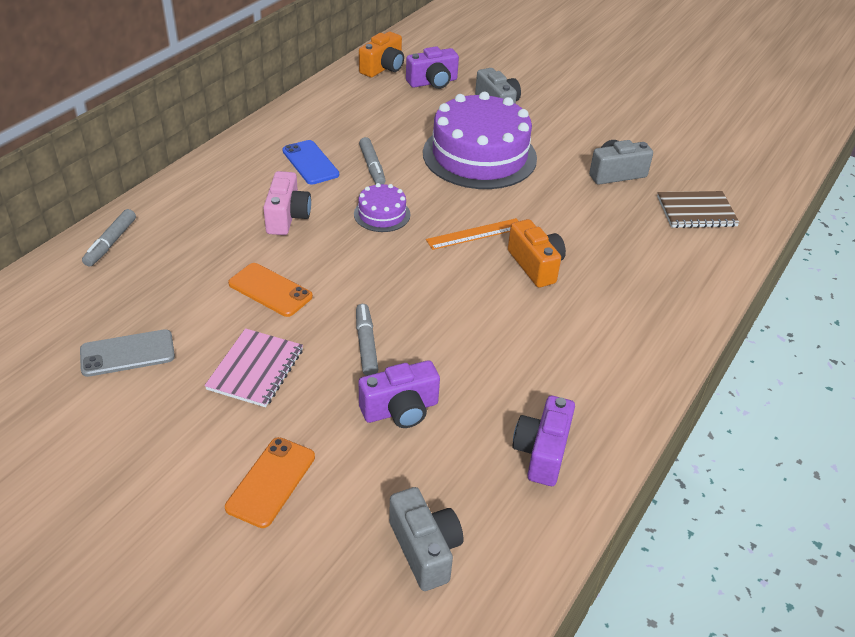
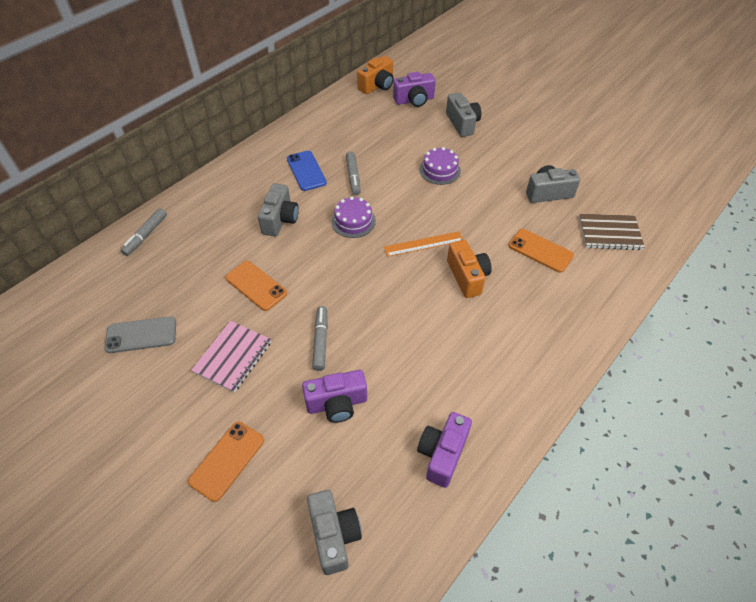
camera: 10 degrees right, 10 degrees up
(287, 217) = (280, 220): pink camera -> grey camera
(479, 155) = (440, 170): purple cake -> purple cake, size x0.45
(618, 233) = (540, 250): none -> orange phone

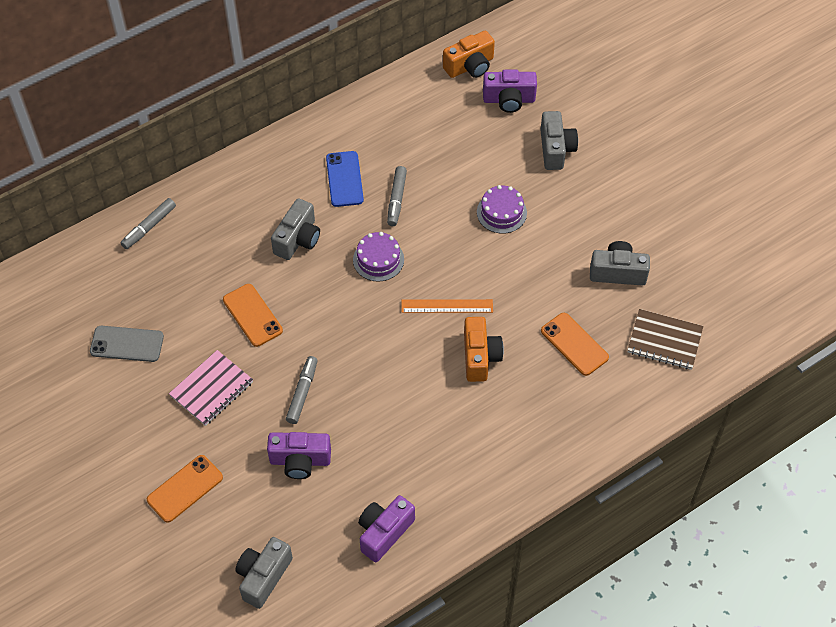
camera: 15 degrees right, 5 degrees up
(334, 535) = (263, 576): grey camera -> grey camera turned 150 degrees counterclockwise

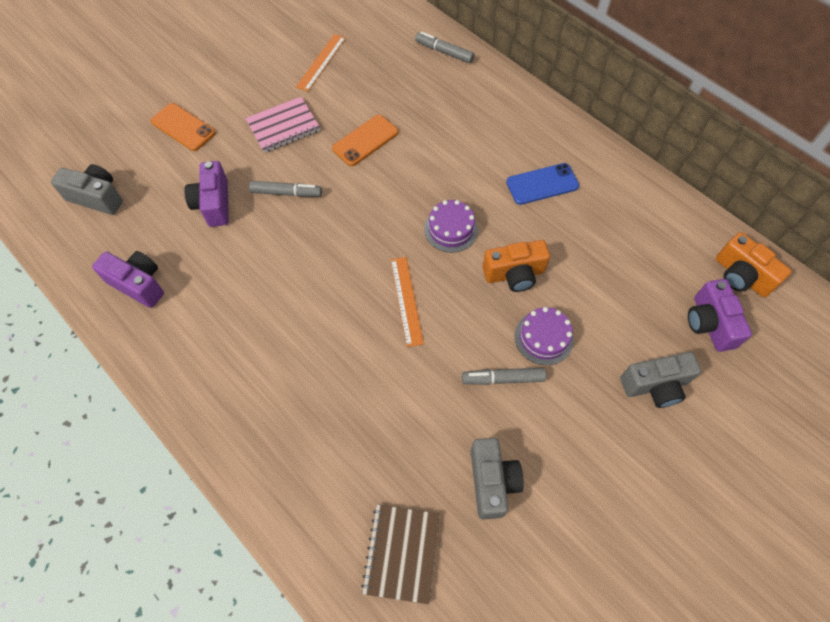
camera: 80 degrees right, 5 degrees up
(127, 344) = (321, 62): grey phone -> orange ruler
(211, 389) = (283, 126): pink notebook -> pink notebook turned 60 degrees counterclockwise
(298, 239) = (458, 159): grey camera -> none
(396, 199) = (530, 233): grey marker -> grey marker (503, 379)
(480, 357) = (348, 342): orange camera -> orange camera (514, 274)
(574, 344) = (379, 441): orange phone -> none

